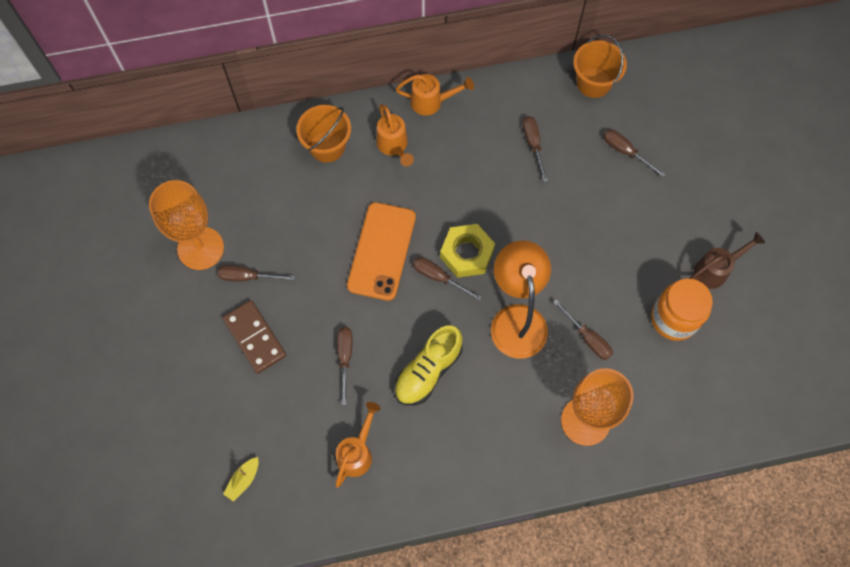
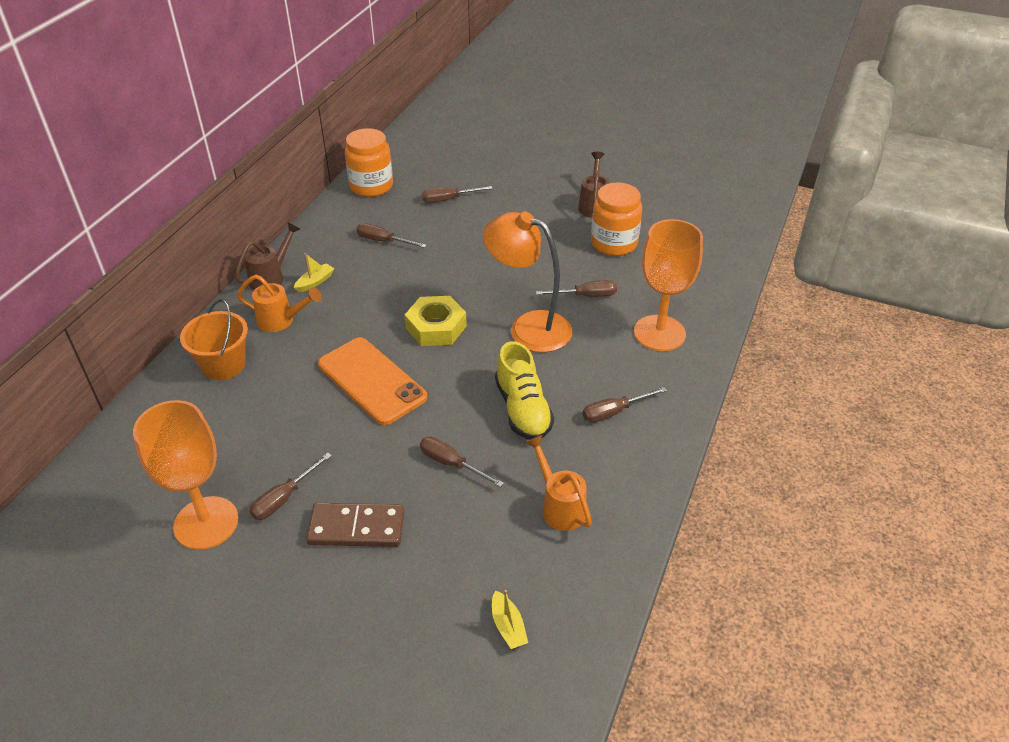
camera: 55 degrees left, 25 degrees down
(432, 102) = (271, 277): orange watering can -> brown watering can
(438, 277) = (439, 356): brown screwdriver -> brown screwdriver (614, 412)
(450, 135) = (315, 282): none -> yellow boat
(593, 83) = (371, 186): orange bucket -> orange jar

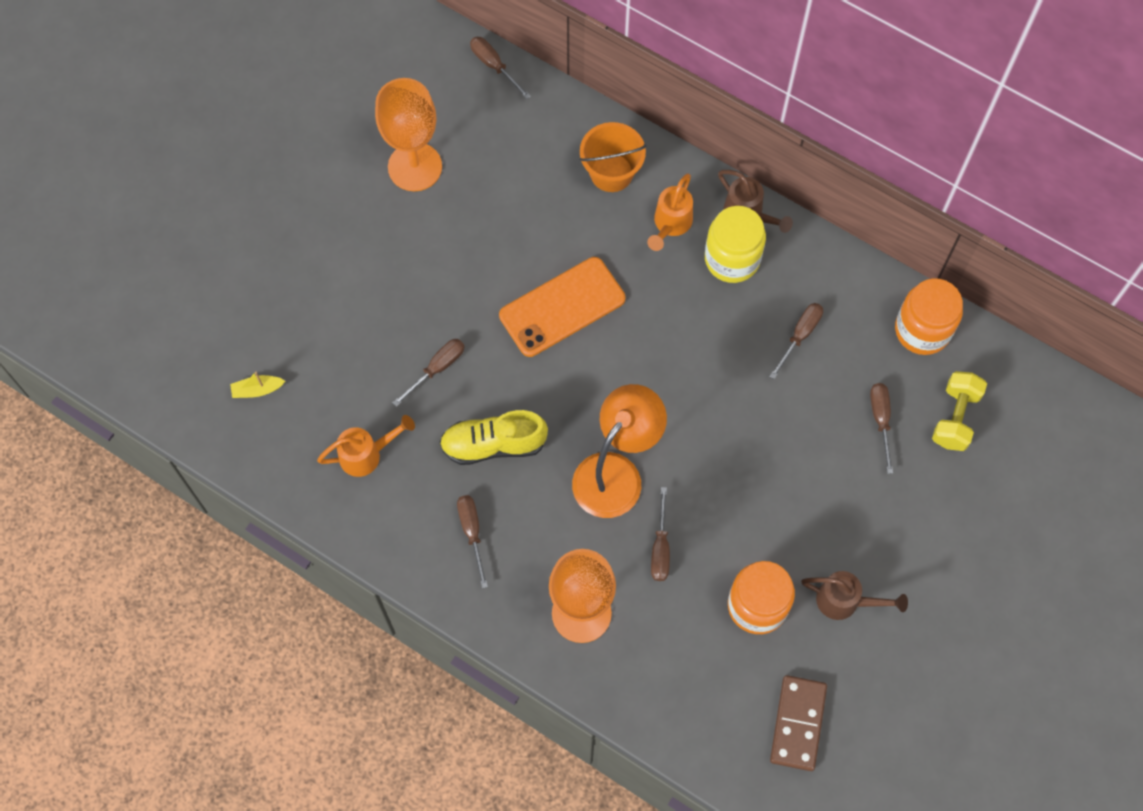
camera: 100 degrees right, 25 degrees up
(284, 498) = (428, 226): brown screwdriver -> brown screwdriver (494, 66)
(315, 282) = (732, 259): yellow boat -> yellow jar
(356, 527) = (382, 283): brown domino -> brown domino (798, 723)
(436, 327) = (633, 377): yellow nut -> none
(439, 169) = (955, 418): none -> yellow dumbbell

